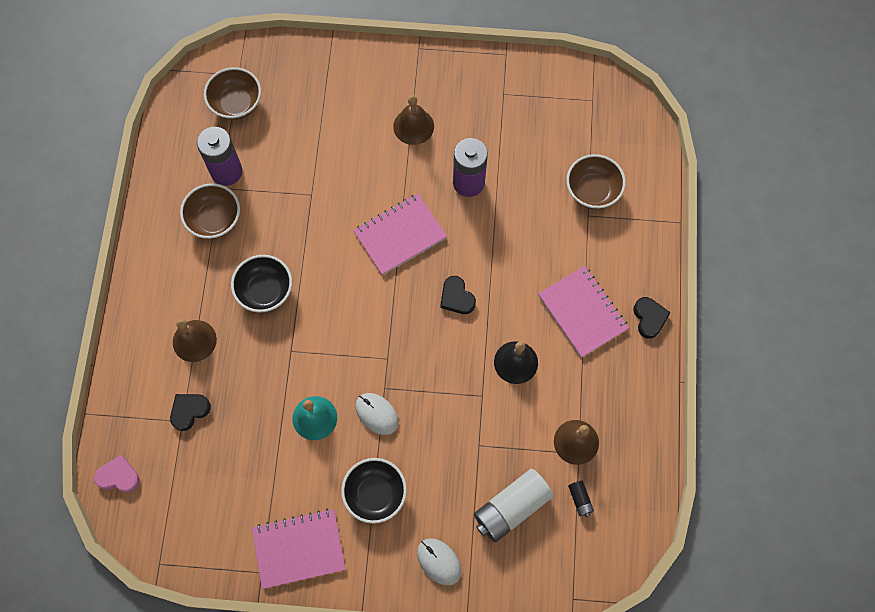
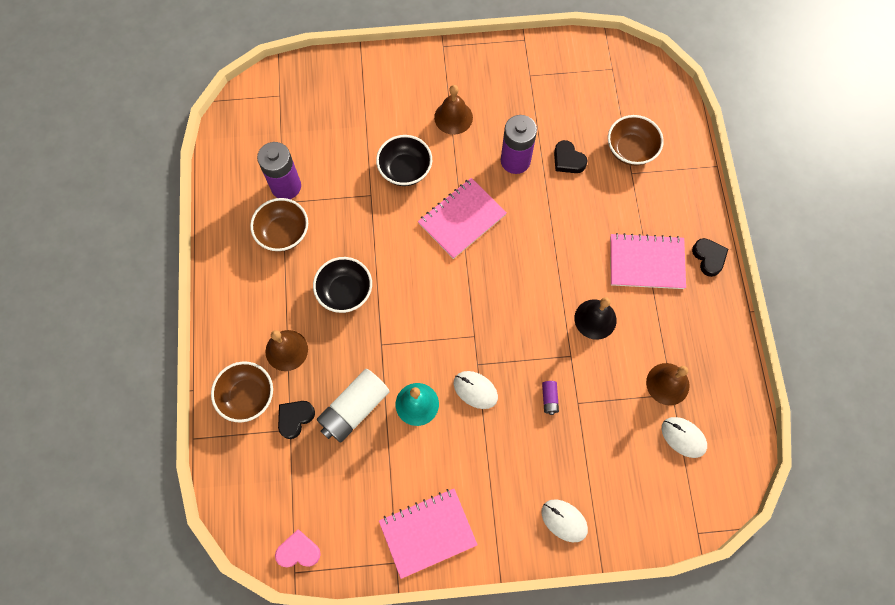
camera: 10 degrees left, 0 degrees up
(119, 476) = (238, 494): pink heart -> pink heart (298, 551)
(236, 103) = (283, 122): brown bowl -> brown bowl (247, 396)
(375, 494) = (490, 466): black bowl -> black bowl (405, 170)
(450, 436) = (549, 399): none -> purple battery
(456, 297) = (527, 268): black heart -> black heart (568, 160)
(511, 508) = (621, 457): white battery -> white battery (354, 409)
(580, 499) = (683, 437): black battery -> white mouse
(582, 312) = (646, 262): pink notebook -> pink notebook turned 45 degrees counterclockwise

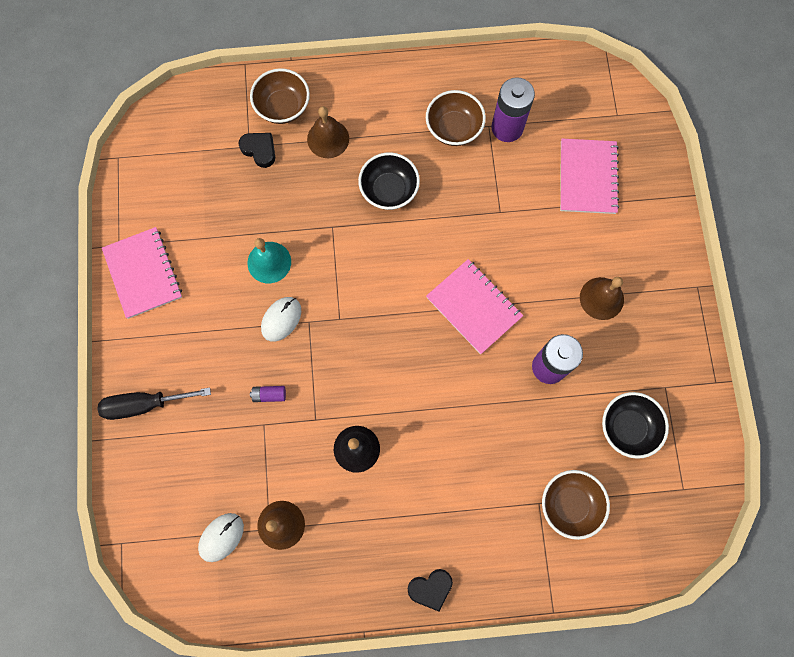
camera: 90 degrees right, 5 degrees up
(298, 551) = (136, 160): pink heart -> none
(354, 409) = (266, 203): white battery -> none
(405, 170) = (532, 247): black bowl -> black bowl (627, 427)
(564, 520) = (144, 404): white mouse -> black screwdriver
(568, 160) = (552, 428): black heart -> none
(646, 262) = (424, 512): pink notebook -> pink notebook (587, 177)

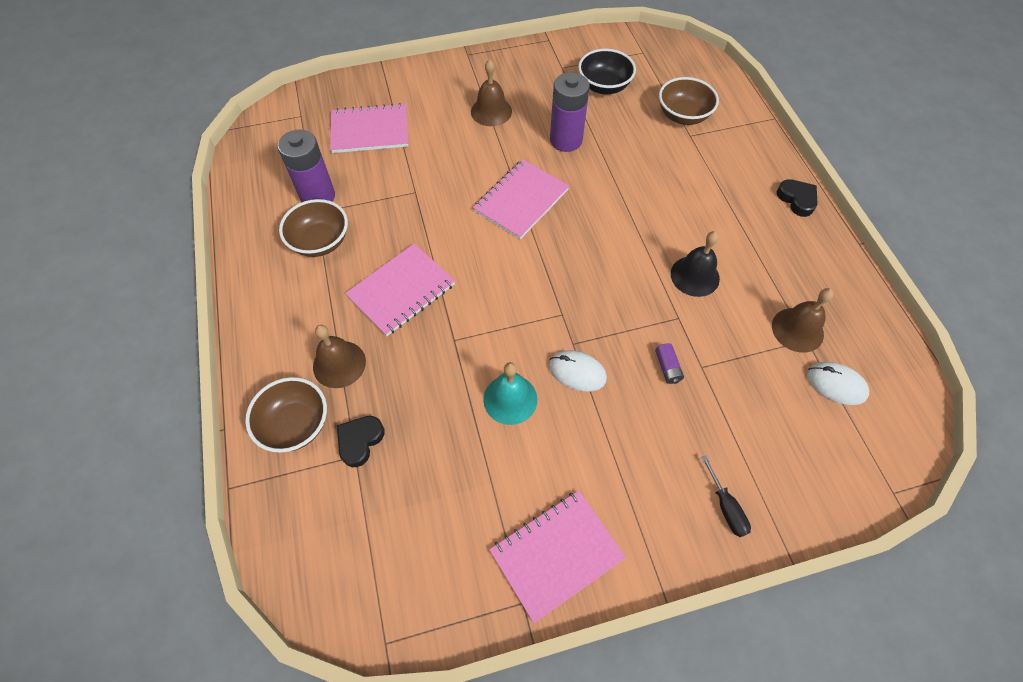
camera: 100 degrees left, 15 degrees down
(144, 404) = (726, 507): black screwdriver -> black screwdriver, size x0.60
(389, 190) = (401, 291): black bowl -> pink notebook

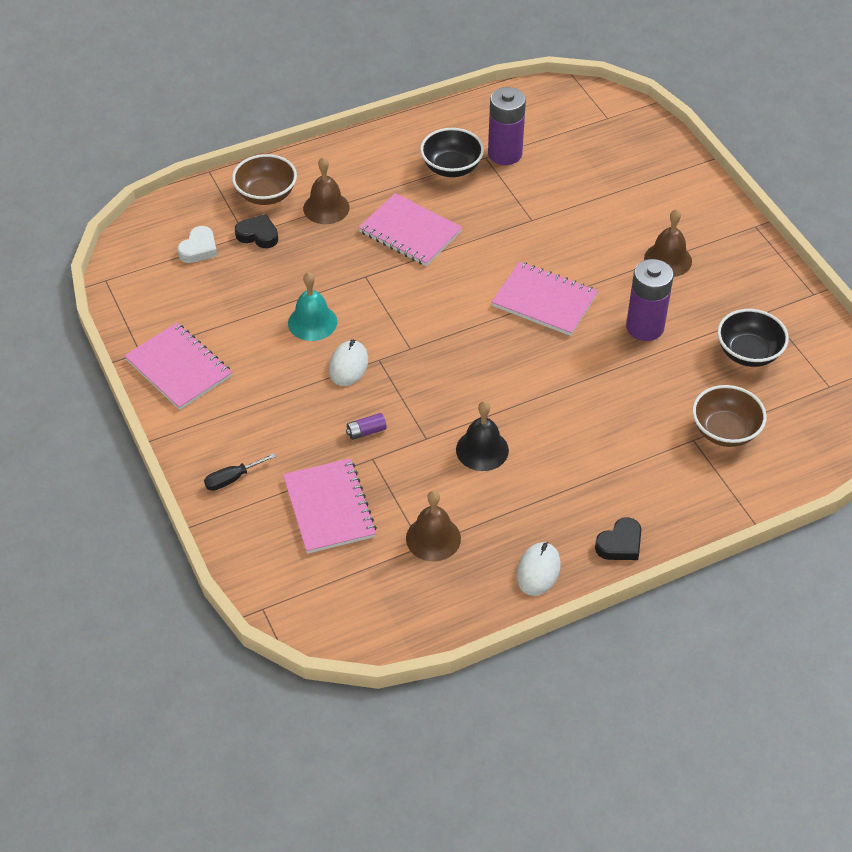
camera: 80 degrees right, 10 degrees down
(320, 242) = (451, 168): brown bowl -> black bowl
(362, 513) = (199, 249): none -> white heart
(370, 131) = (604, 171): pink notebook -> pink notebook (329, 508)
(836, 384) = (373, 568): white mouse -> white mouse (538, 570)

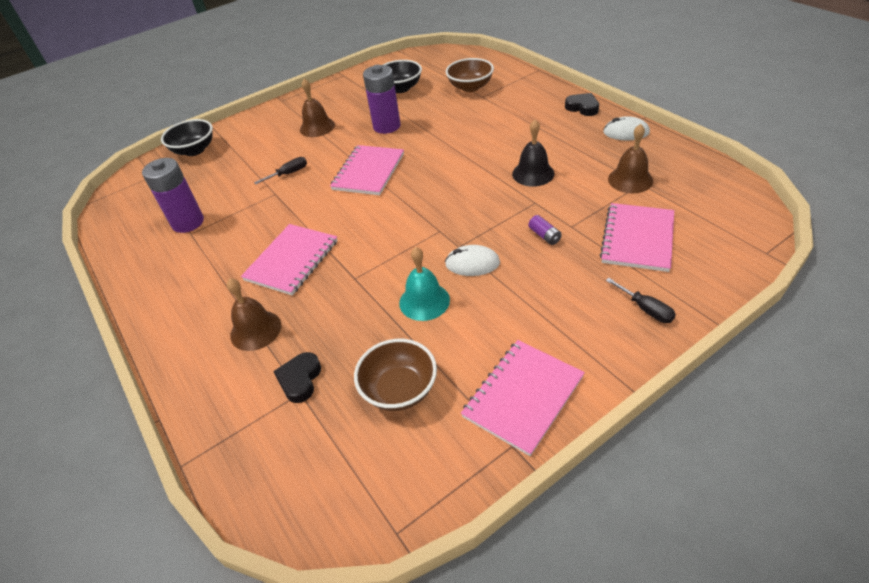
camera: 95 degrees left, 5 degrees down
(199, 249) = (326, 434): white heart -> none
(266, 195) = (231, 390): brown bowl -> brown bowl (399, 390)
(329, 508) = (637, 238): pink notebook -> pink notebook turned 45 degrees counterclockwise
(451, 168) = (202, 251): black bowl -> black bowl (194, 150)
(567, 231) = (288, 174): none -> black screwdriver

